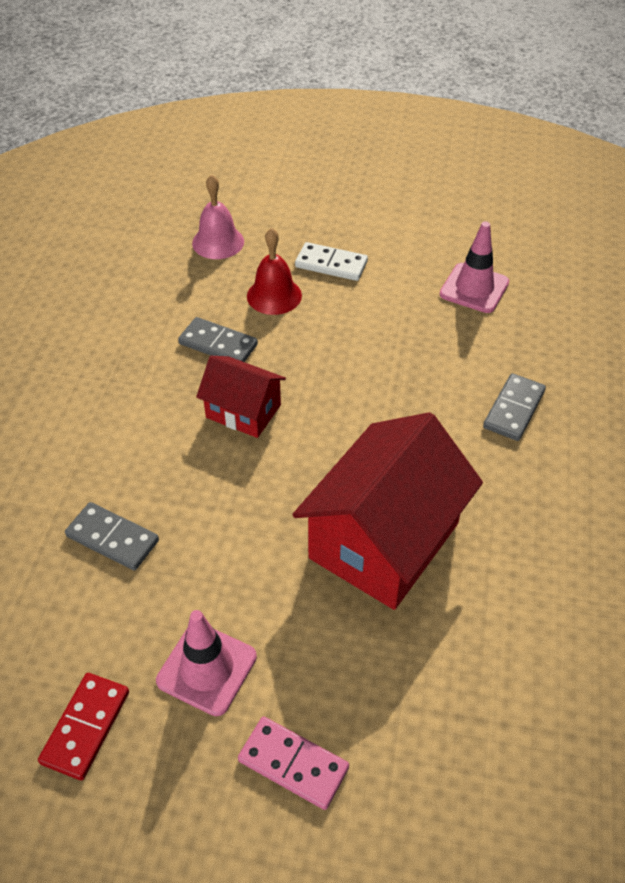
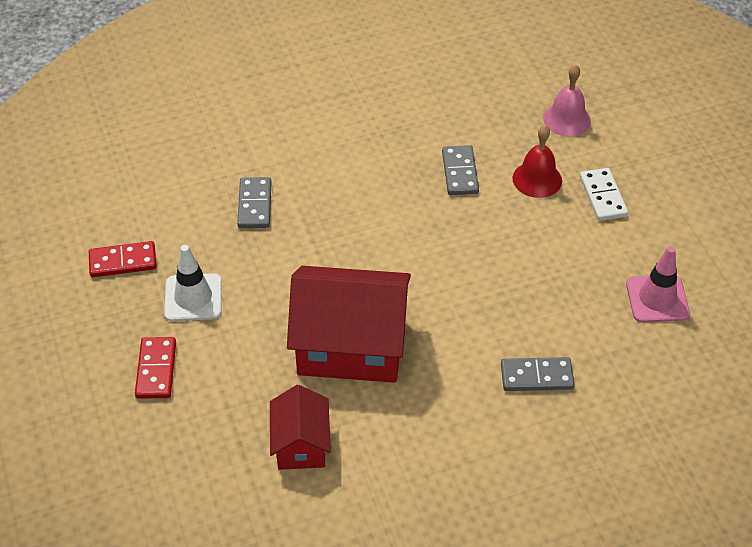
camera: 60 degrees right, 0 degrees up
(207, 668) = (193, 298): pink traffic cone -> white traffic cone
(243, 411) = (408, 217): red house -> red house (301, 444)
(293, 764) = (156, 370): pink domino -> red domino

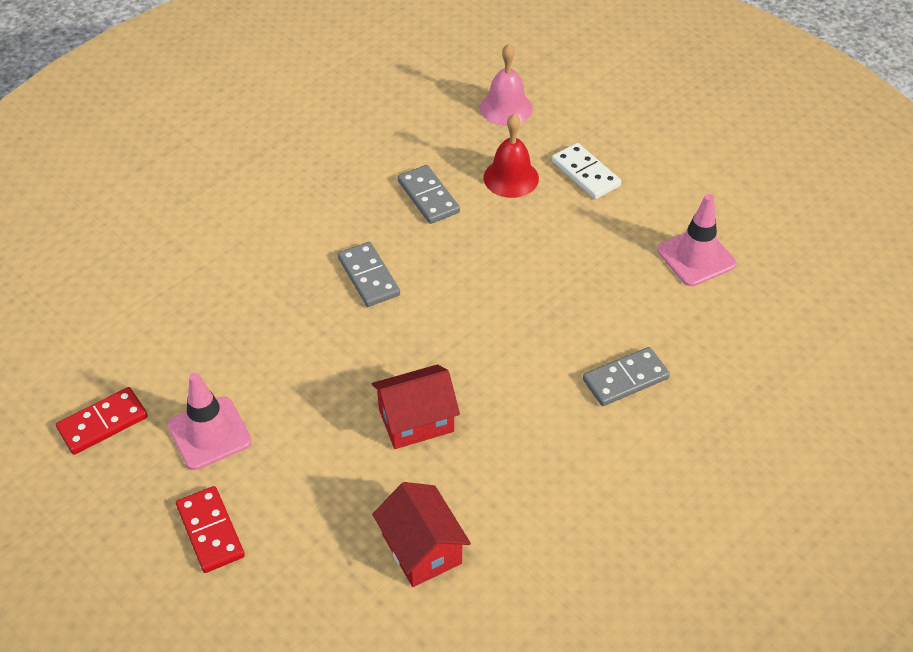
camera: 25 degrees left, 0 degrees up
(193, 298) = (209, 433): white traffic cone -> pink traffic cone
(254, 205) = (224, 306): grey domino -> grey domino (368, 277)
(351, 346) = (416, 420): red house -> red house, size x0.54

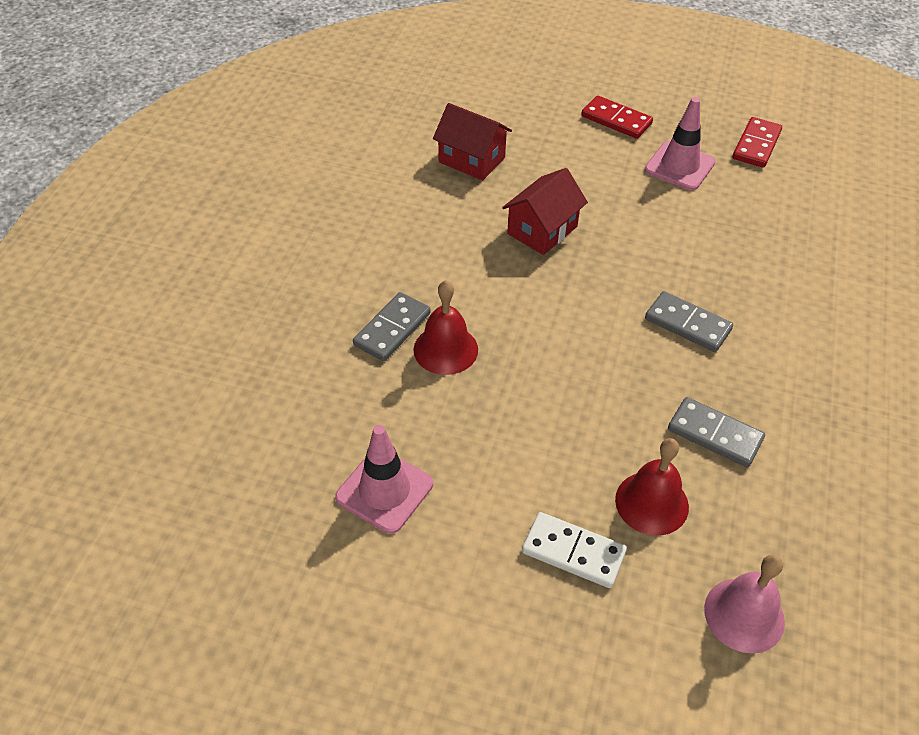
camera: 150 degrees right, 0 degrees up
(588, 341) = (445, 349): none -> red bell

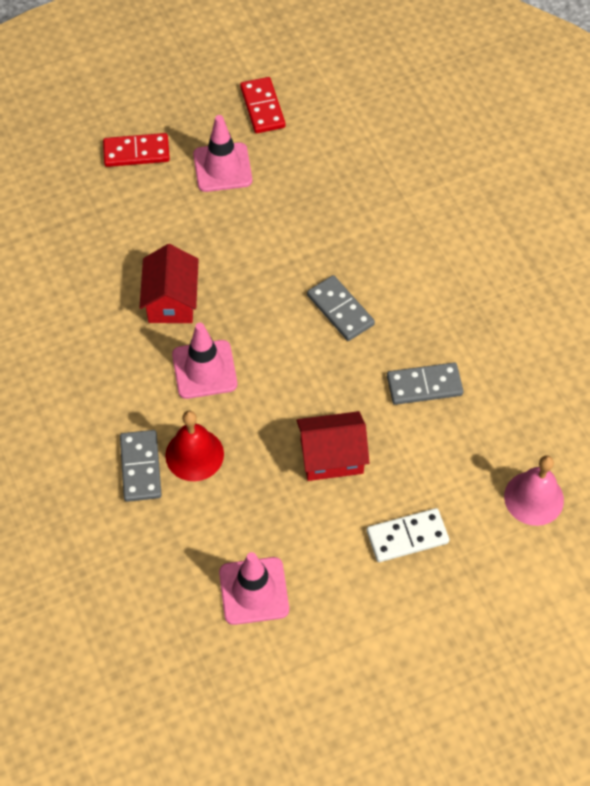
camera: 40 degrees left, 10 degrees up
(471, 160) = (56, 271): red house -> red house (331, 456)
(519, 294) = (204, 369): none -> pink traffic cone
(652, 503) = (425, 465): red bell -> none
(687, 324) = (340, 310): grey domino -> grey domino turned 60 degrees clockwise

